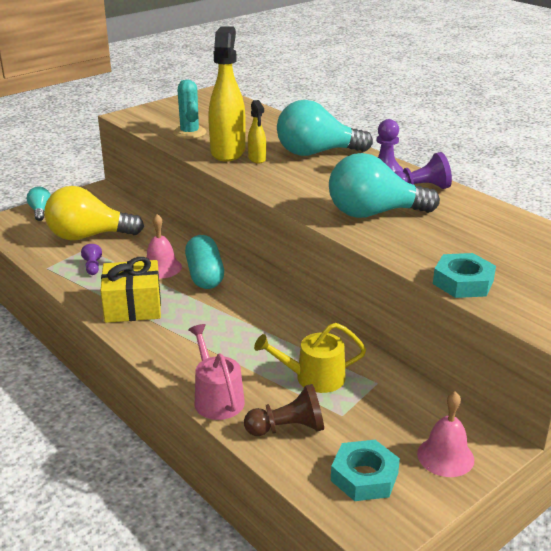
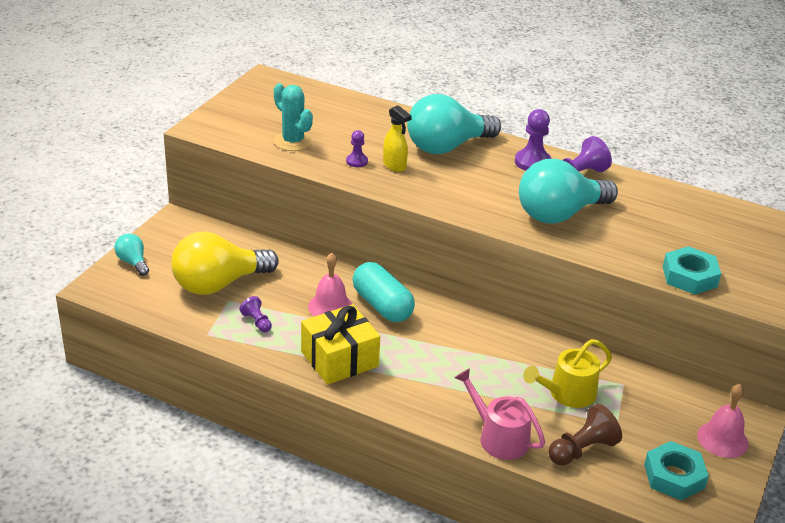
camera: 25 degrees left, 5 degrees up
(228, 152) = (357, 161): yellow spray bottle -> purple pawn

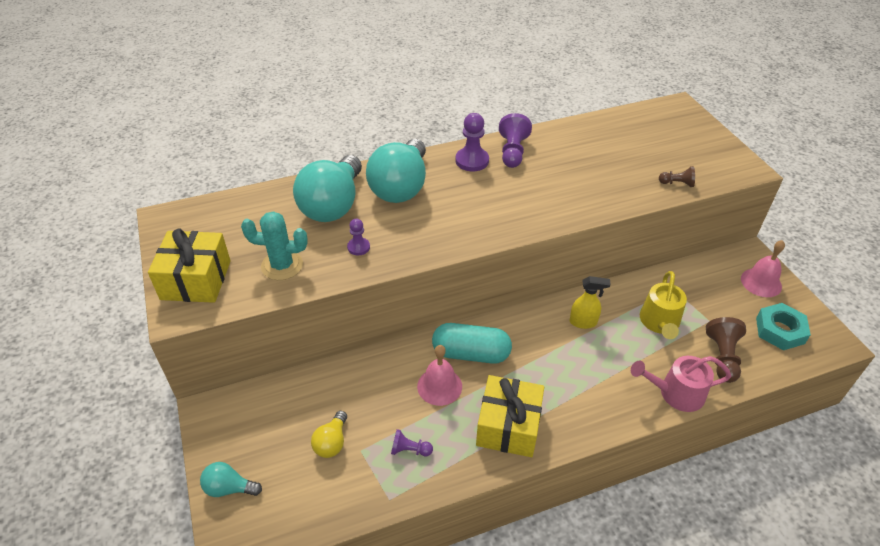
camera: 45 degrees left, 10 degrees up
(218, 284) = (332, 442): yellow light bulb -> yellow light bulb, size x0.47
(233, 118) = (196, 280): none -> yellow gift
(394, 166) = (391, 230): yellow spray bottle -> yellow spray bottle (583, 322)
(559, 214) = (548, 191): turquoise light bulb -> turquoise light bulb (333, 205)
(689, 276) = (677, 183): turquoise nut -> brown pawn

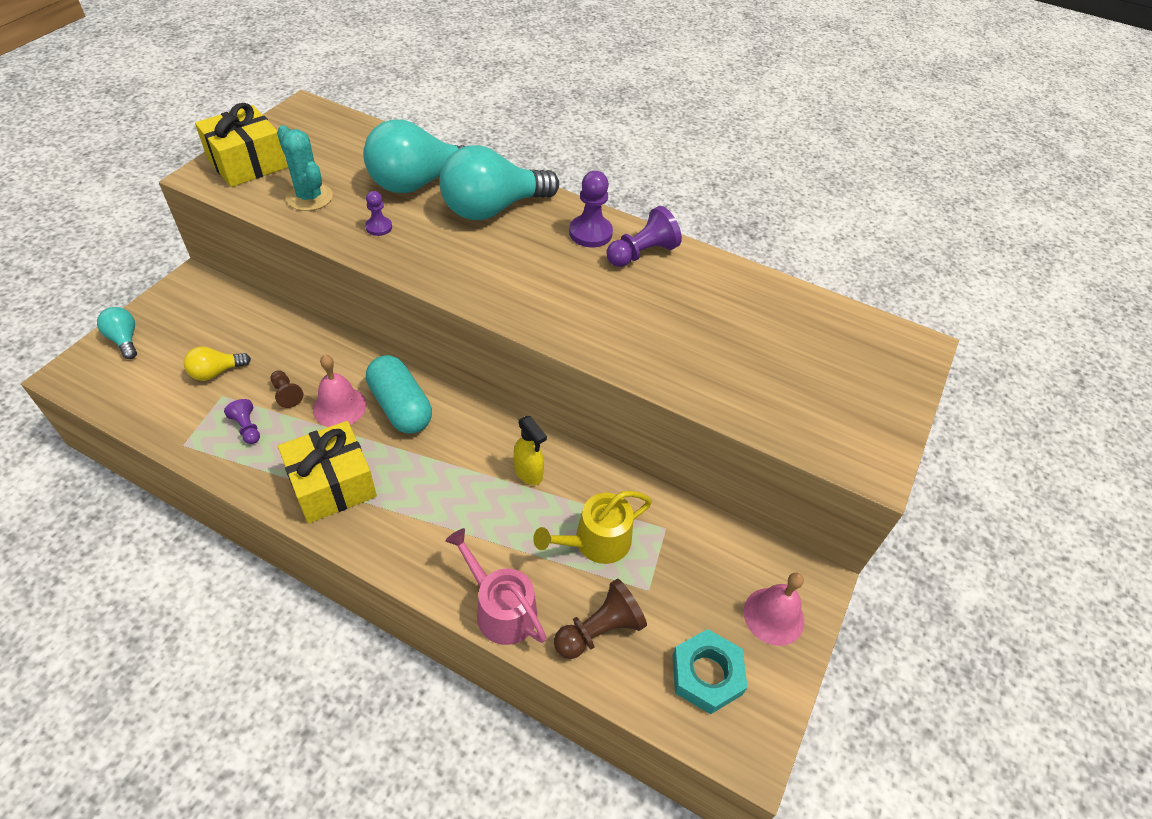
camera: 45 degrees right, 5 degrees up
(677, 183) = (755, 410): brown pawn -> brown pawn (286, 394)

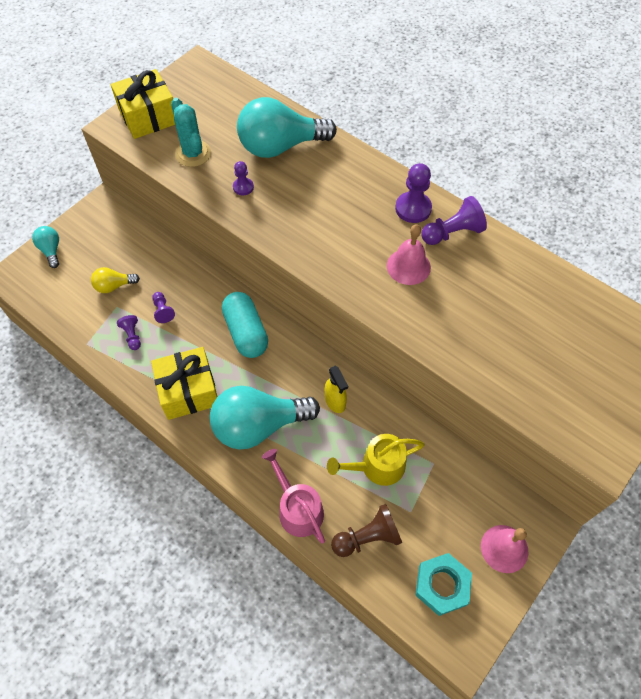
camera: 15 degrees right, 10 degrees up
(286, 394) = (163, 311): brown pawn -> purple pawn
(339, 407) = (200, 326): pink bell -> pink bell (408, 266)
(492, 208) = (336, 177): turquoise light bulb -> turquoise light bulb (258, 425)

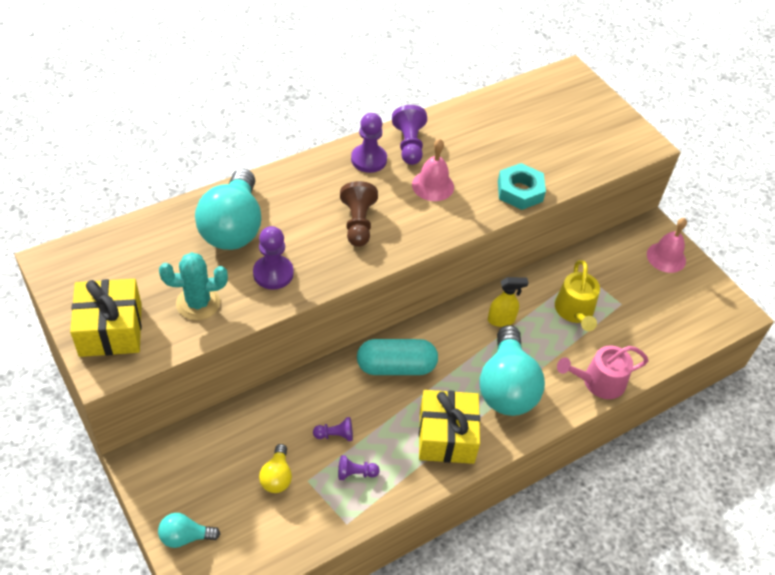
camera: 75 degrees left, 10 degrees down
(243, 187) = (273, 273): purple pawn -> purple pawn, size x1.70
(367, 537) = (637, 340): brown pawn -> brown pawn (358, 223)
(442, 585) = (687, 306): turquoise nut -> turquoise nut (520, 191)

